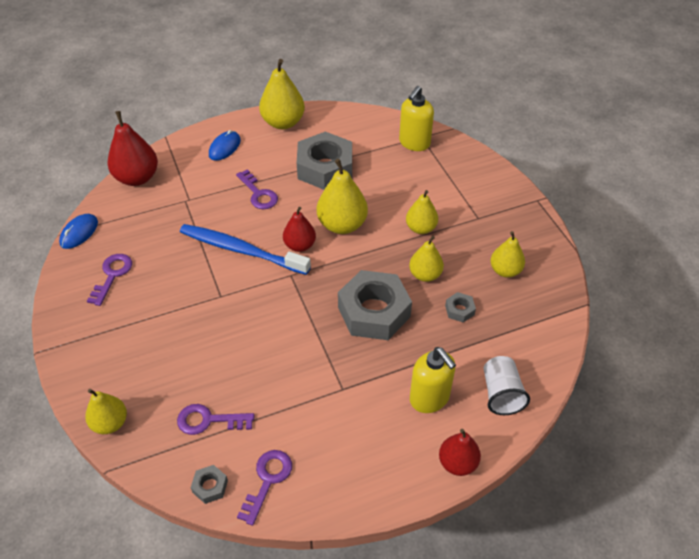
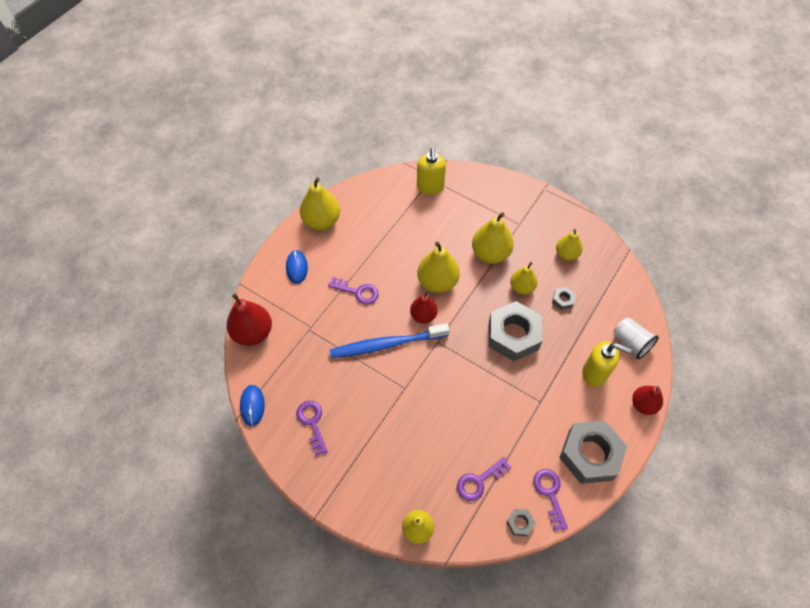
camera: 35 degrees left, 10 degrees up
(325, 168) = (386, 243): grey nut -> grey nut (590, 455)
(421, 228) = (490, 254): yellow pear -> yellow pear, size x1.57

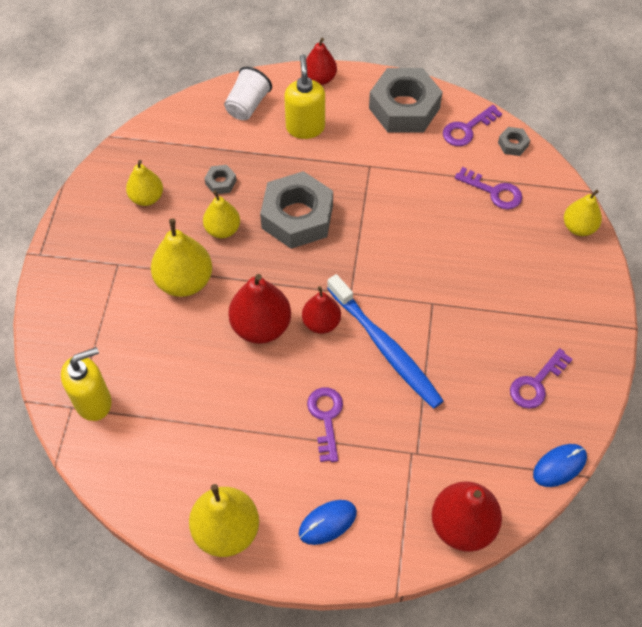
camera: 115 degrees left, 0 degrees up
(437, 282) = (261, 326): yellow pear -> red pear

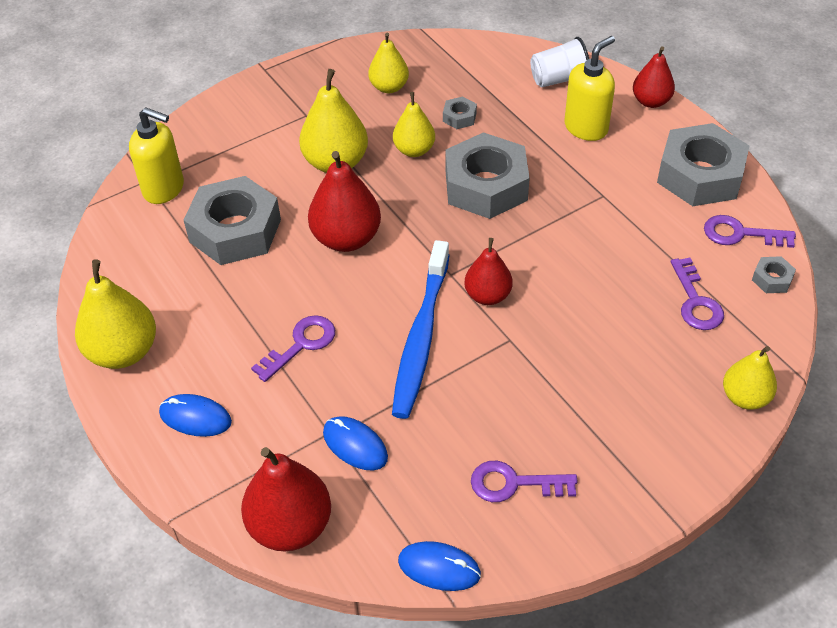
camera: 50 degrees right, 10 degrees down
(184, 385) = (235, 230): none -> grey nut
(321, 323) = (395, 275): red pear -> red pear (488, 295)
(434, 445) = (355, 445): none -> blue mouse

